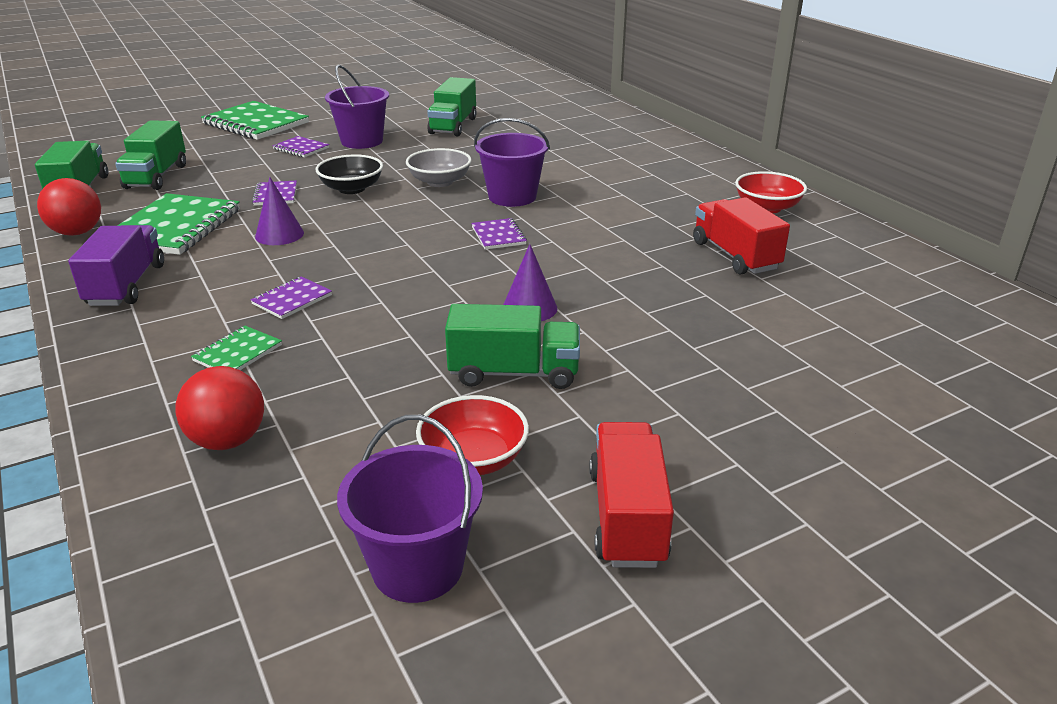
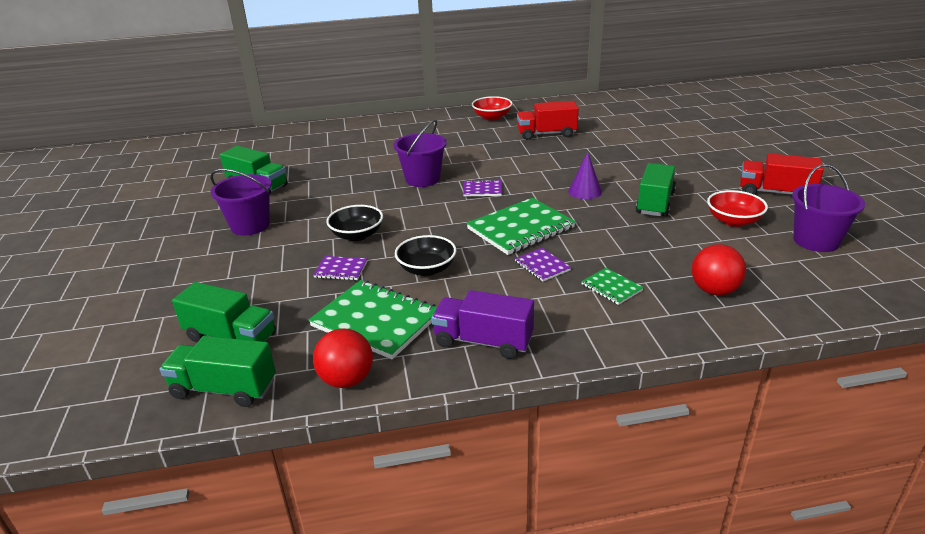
camera: 70 degrees left, 0 degrees up
(255, 123) = (131, 278): green notebook -> green notebook (521, 228)
(279, 234) = (427, 269): purple cone -> black bowl
(301, 148) = (236, 255): purple notebook -> none
(439, 182) = (374, 200): grey bowl -> none

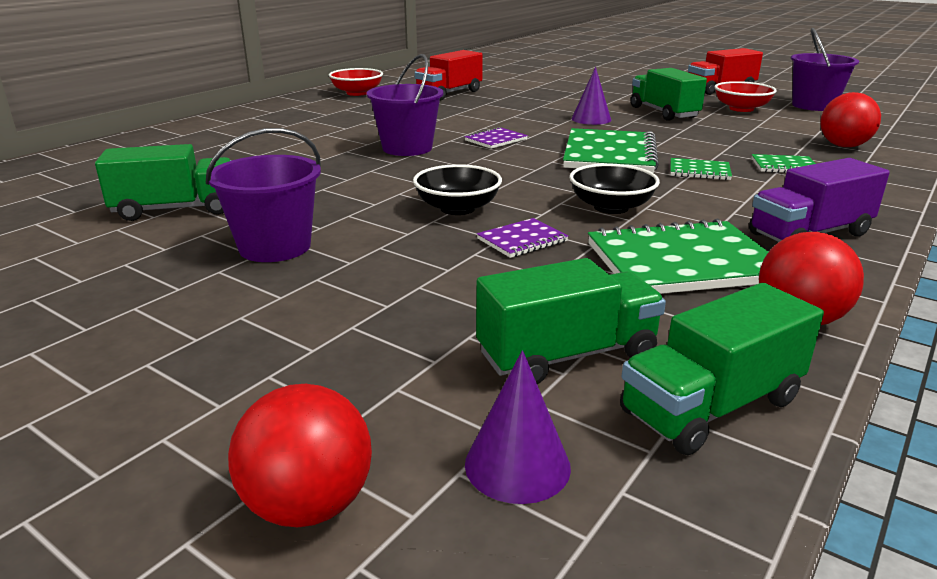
camera: 45 degrees left, 5 degrees down
(76, 341) = (308, 505): none -> red ball
(135, 366) = (517, 465): none -> purple cone
(542, 266) = (699, 171): purple notebook -> green notebook

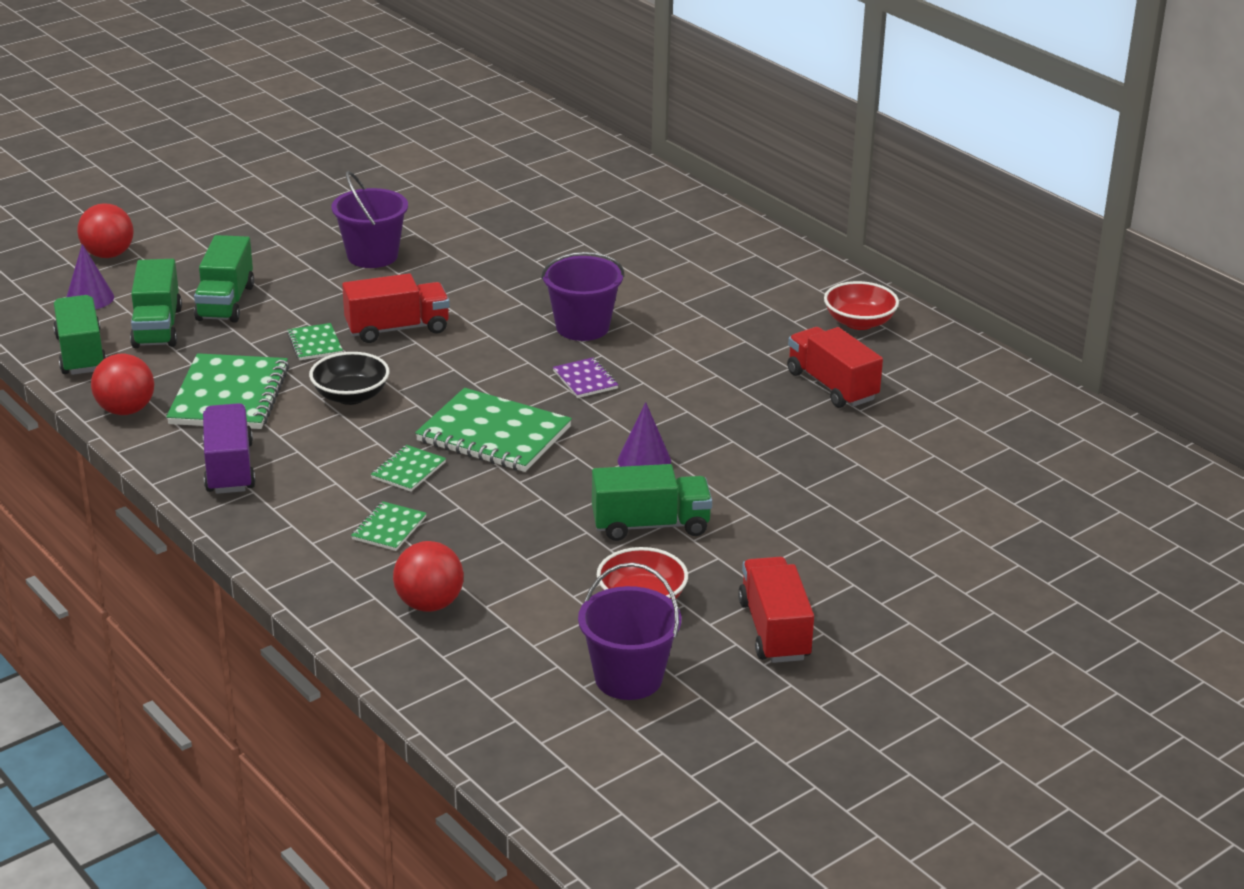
camera: 105 degrees right, 5 degrees up
(176, 209) = (473, 223): green truck -> green truck (225, 302)
(457, 208) = (397, 329): black bowl -> red truck
(522, 240) = (315, 344): purple notebook -> green notebook

